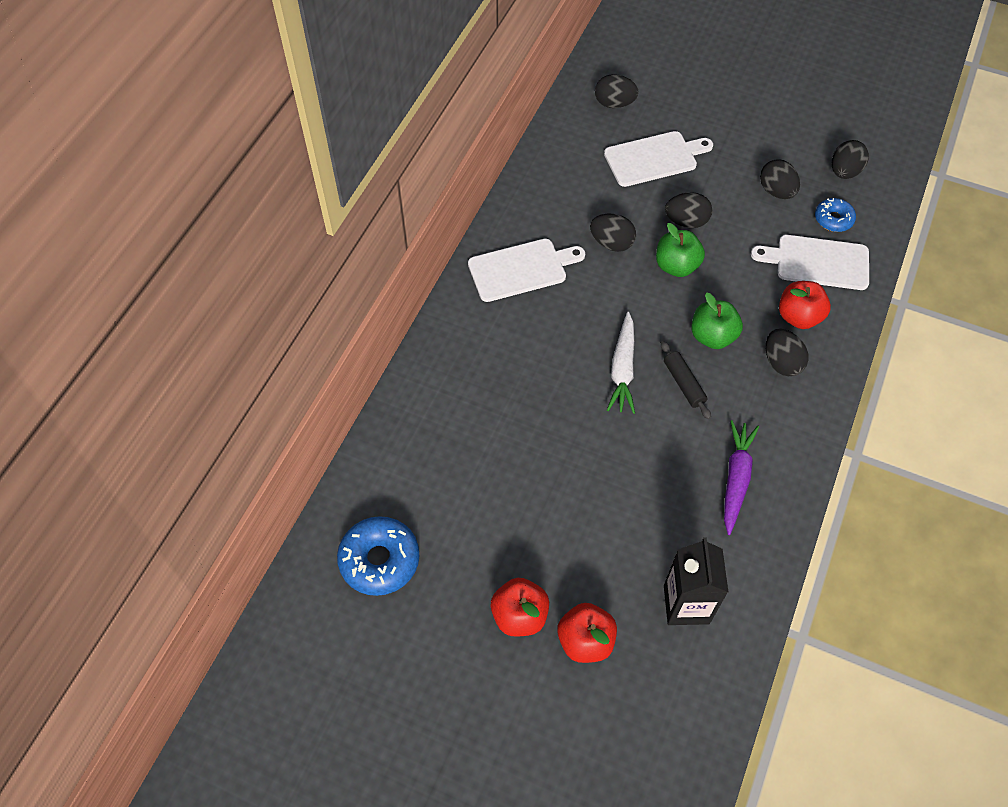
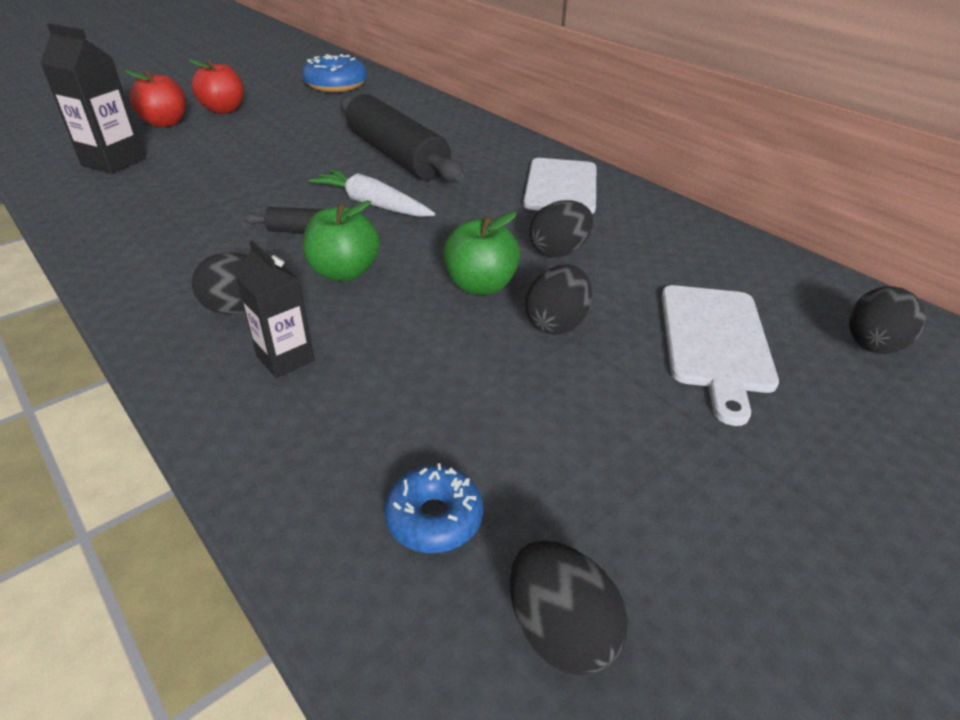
camera: 115 degrees right, 20 degrees down
(531, 399) = (396, 156): none -> black rolling pin
(735, 479) = (164, 221): purple carrot -> none
(776, 191) = (563, 462): black egg -> none
(798, 317) = (285, 359): red apple -> black carton
(817, 262) = (358, 435): white cutting board -> none

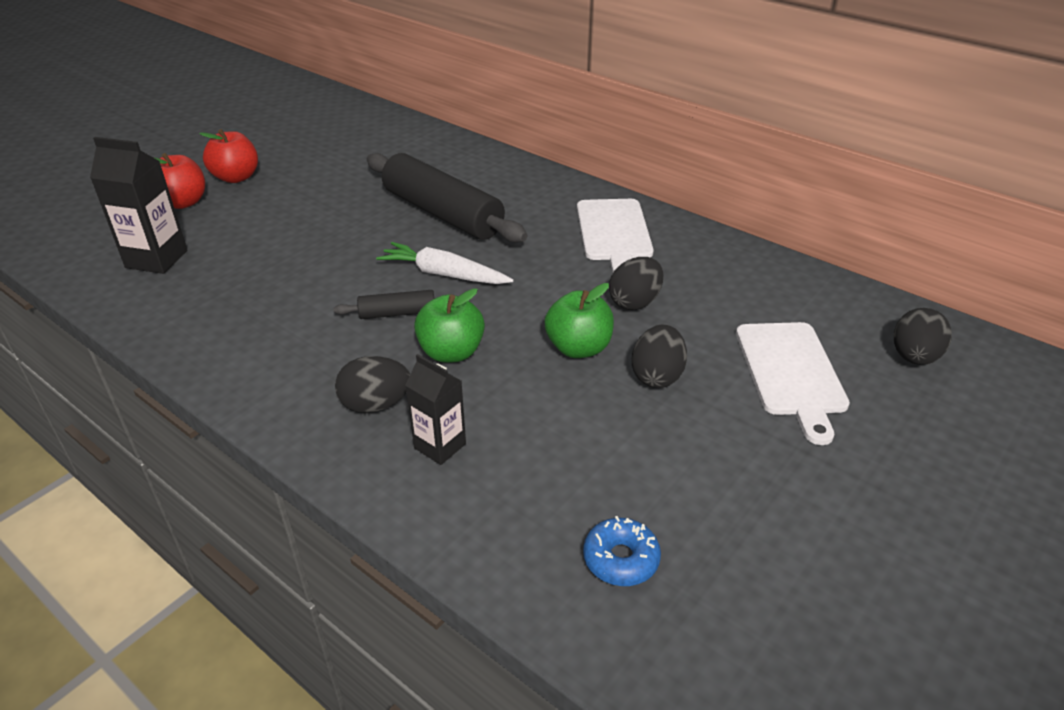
camera: 10 degrees left, 0 degrees up
(336, 85) = (339, 129): blue donut -> none
(560, 630) = (741, 622): black egg -> none

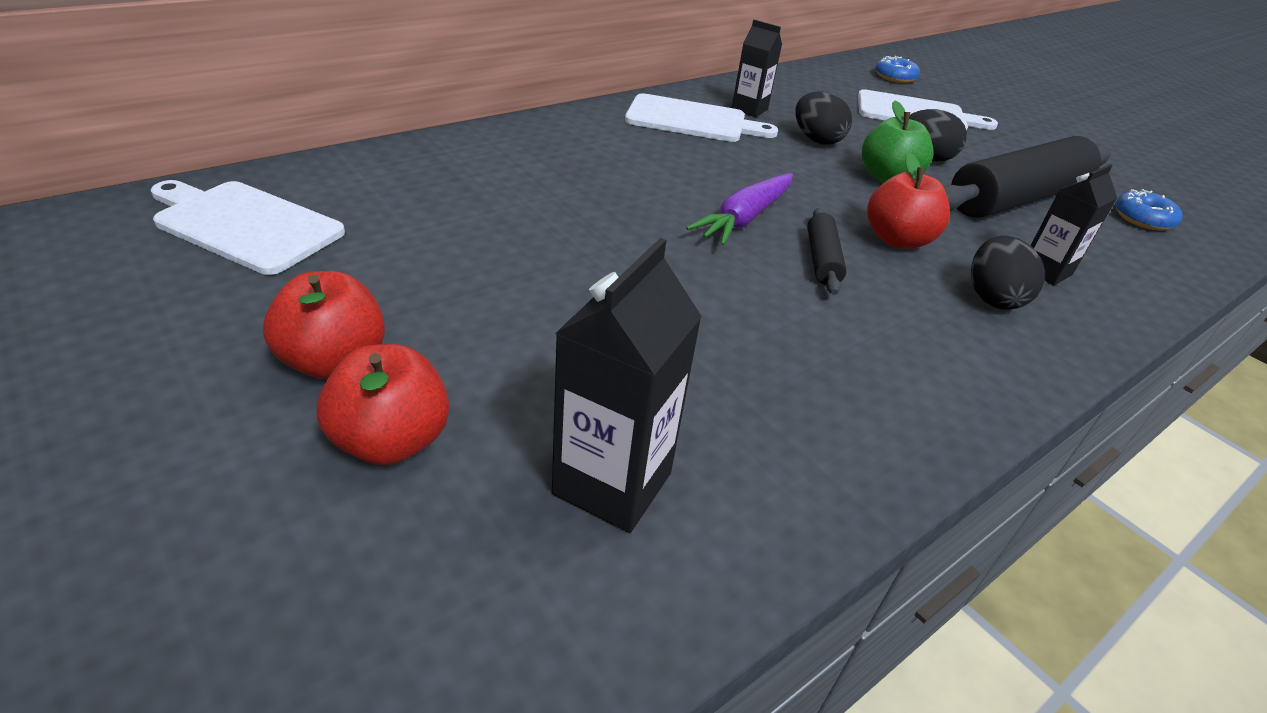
camera: 80 degrees left, 0 degrees up
(345, 128) = (244, 225): none -> white cutting board
(442, 213) = (600, 195): black rolling pin -> black rolling pin (1016, 199)
(444, 274) = (745, 218): white carrot -> purple carrot
(451, 352) = (897, 240): green apple -> red apple
(673, 259) = (749, 109): none -> black carton
(913, 357) = (895, 77): black egg -> blue donut

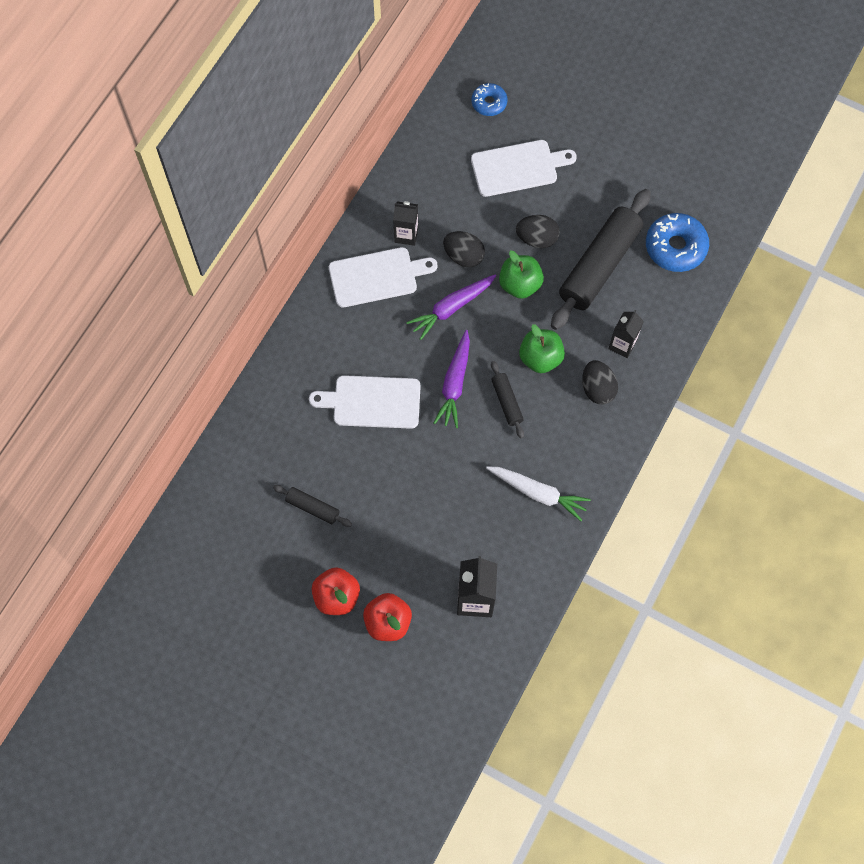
camera: 20 degrees left, 30 degrees up
(244, 225) = (222, 536): white cutting board -> white cutting board (372, 402)
(416, 249) = (313, 507): none -> black rolling pin
(778, 165) = (452, 308): none -> purple carrot
(835, 376) = (537, 493): none -> white carrot
(897, 240) = (540, 358): red apple -> green apple
(1142, 219) = (675, 247): blue donut -> blue donut, size x1.68

